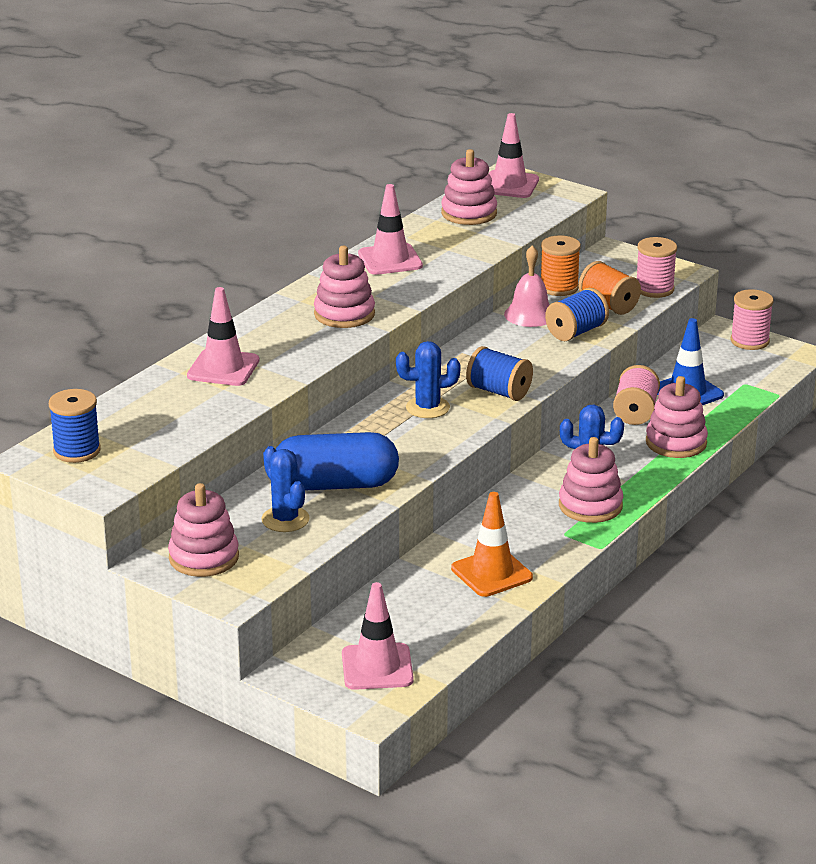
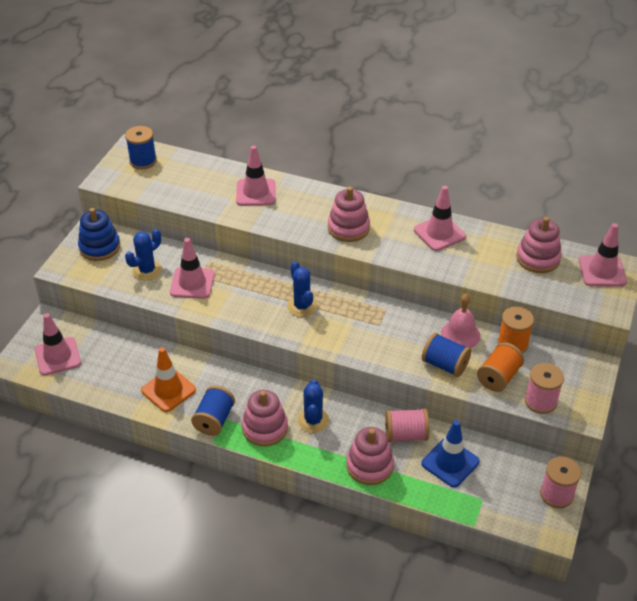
camera: 75 degrees right, 15 degrees up
(204, 557) = (100, 247): pink stacking toy -> blue stacking toy
(335, 484) = (192, 283): blue capsule -> pink traffic cone
(499, 392) = (337, 337): blue spool -> blue spool (214, 420)

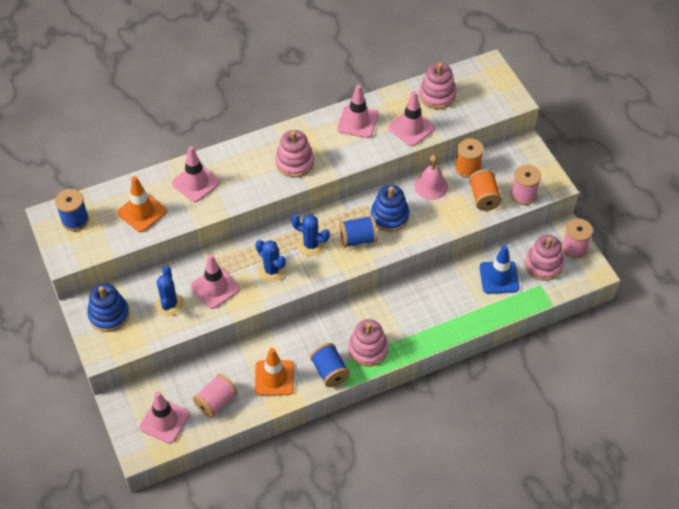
camera: 45 degrees left, 10 degrees up
(192, 186) = (142, 212): none -> orange traffic cone
(313, 420) = (390, 319): blue cactus -> blue cactus (272, 270)
(369, 465) = (457, 319): pink stacking toy -> pink stacking toy (543, 265)
(394, 331) = (389, 216): none -> blue stacking toy
(405, 434) = (455, 281): pink spool -> pink spool (216, 402)
(445, 365) = (445, 214): blue spool -> blue spool (358, 239)
(602, 271) = (483, 77): pink traffic cone -> pink traffic cone (411, 128)

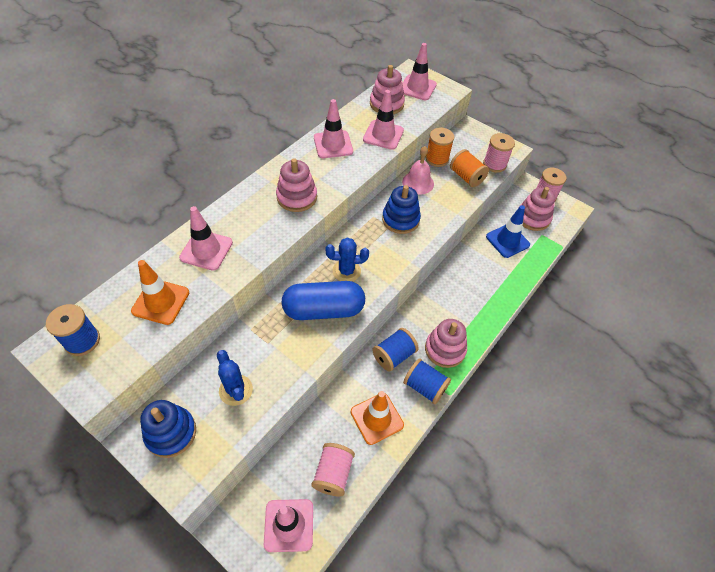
camera: 30 degrees left, 0 degrees up
(215, 288) = (276, 351): pink traffic cone -> pink traffic cone (417, 88)
(272, 270) = (323, 310): blue cactus -> blue capsule
(358, 239) = (386, 249): blue spool -> blue spool (393, 356)

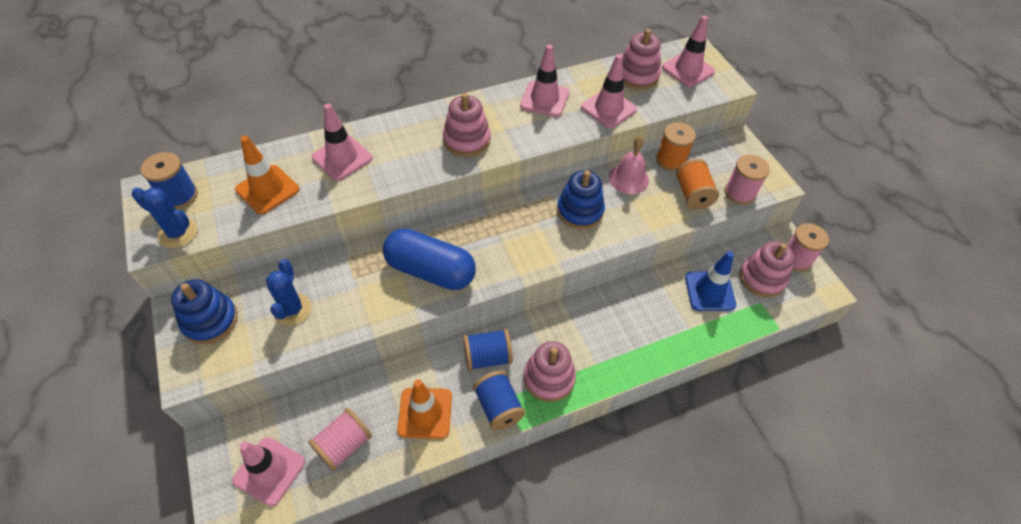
camera: 30 degrees right, 0 degrees up
(346, 271) = (482, 241): blue cactus -> blue cactus (178, 233)

